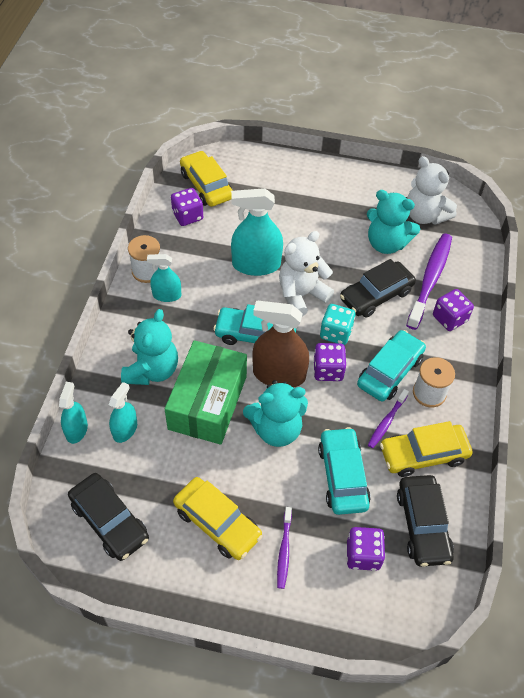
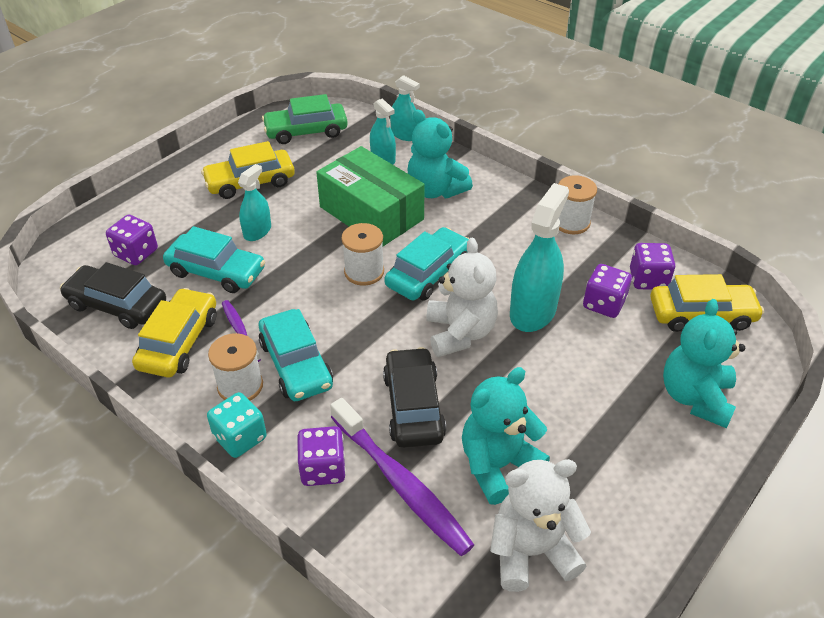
camera: 120 degrees right, 10 degrees down
(109, 521) = (306, 131): black car -> green car
(167, 295) = (527, 226): turquoise spray bottle -> turquoise spray bottle (257, 231)
(276, 429) = (304, 246): turquoise teddy bear -> turquoise teddy bear (695, 397)
(279, 374) = (364, 272): brown spray bottle -> white spool
(284, 551) = (189, 209): purple toothbrush -> none
(328, 370) = (339, 312): purple dice -> purple dice (604, 304)
(336, 333) = (383, 340): turquoise dice -> turquoise dice (240, 438)

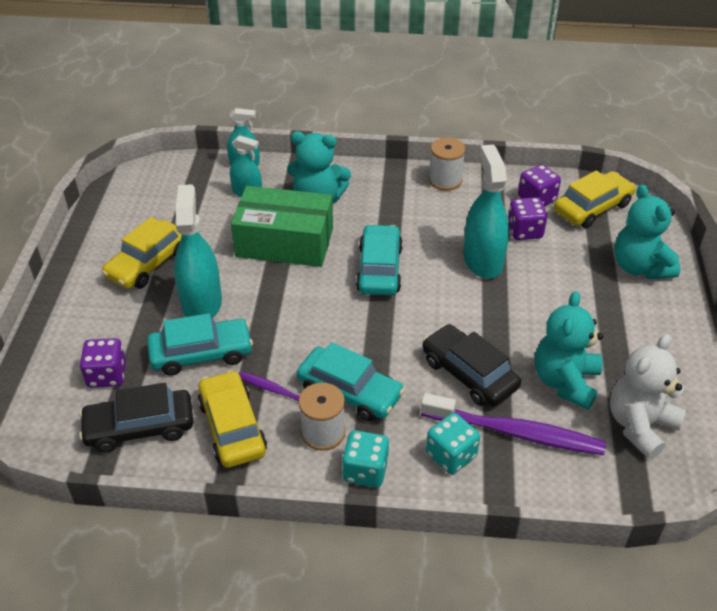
camera: 35 degrees left, 0 degrees up
(257, 231) = (201, 303): turquoise spray bottle -> turquoise spray bottle, size x1.74
(306, 131) = (152, 196): green car -> none
(323, 469) = (451, 455): purple dice -> turquoise dice
(364, 272) = (328, 292): white spool -> none
(460, 333) = (448, 303): white teddy bear -> none

